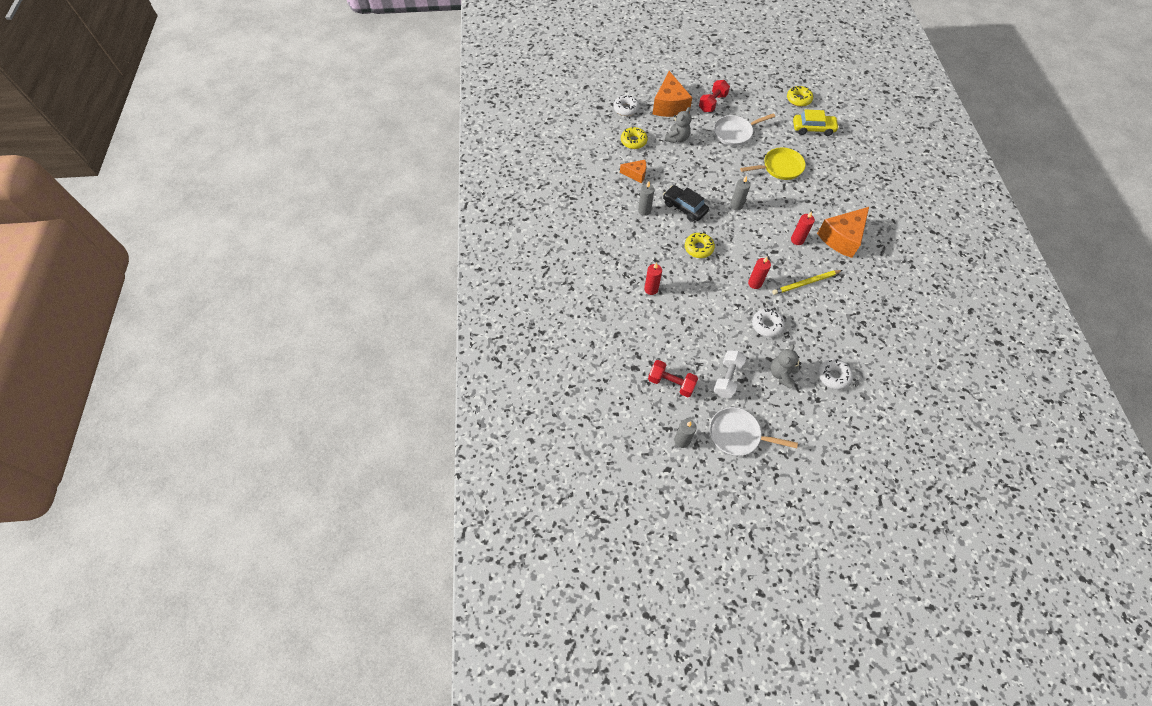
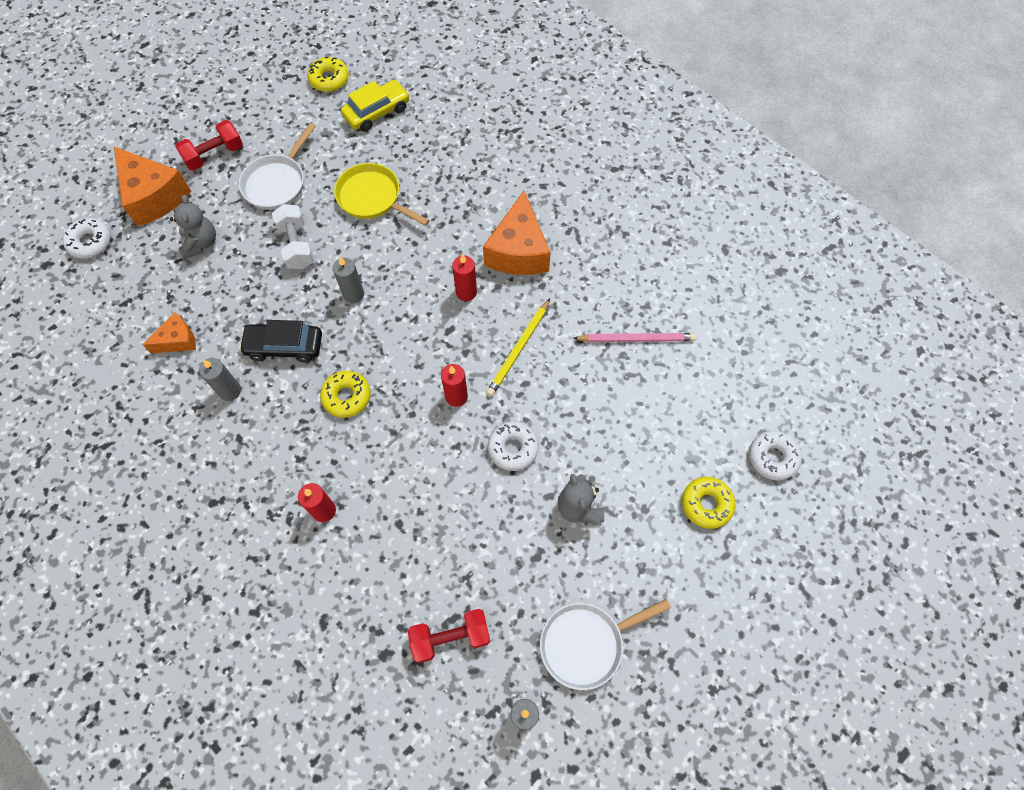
camera: 40 degrees left, 5 degrees up
(633, 141) = (138, 288): yellow donut -> yellow donut (706, 504)
(712, 103) = (214, 155): red dumbbell -> red dumbbell turned 60 degrees clockwise
(727, 379) = (517, 570): white dumbbell -> white dumbbell (296, 245)
(780, 167) = (372, 198): yellow pan -> yellow pan turned 90 degrees counterclockwise
(833, 376) = (640, 460): white donut -> white donut (772, 457)
(877, 320) = (636, 339): none -> pink pencil

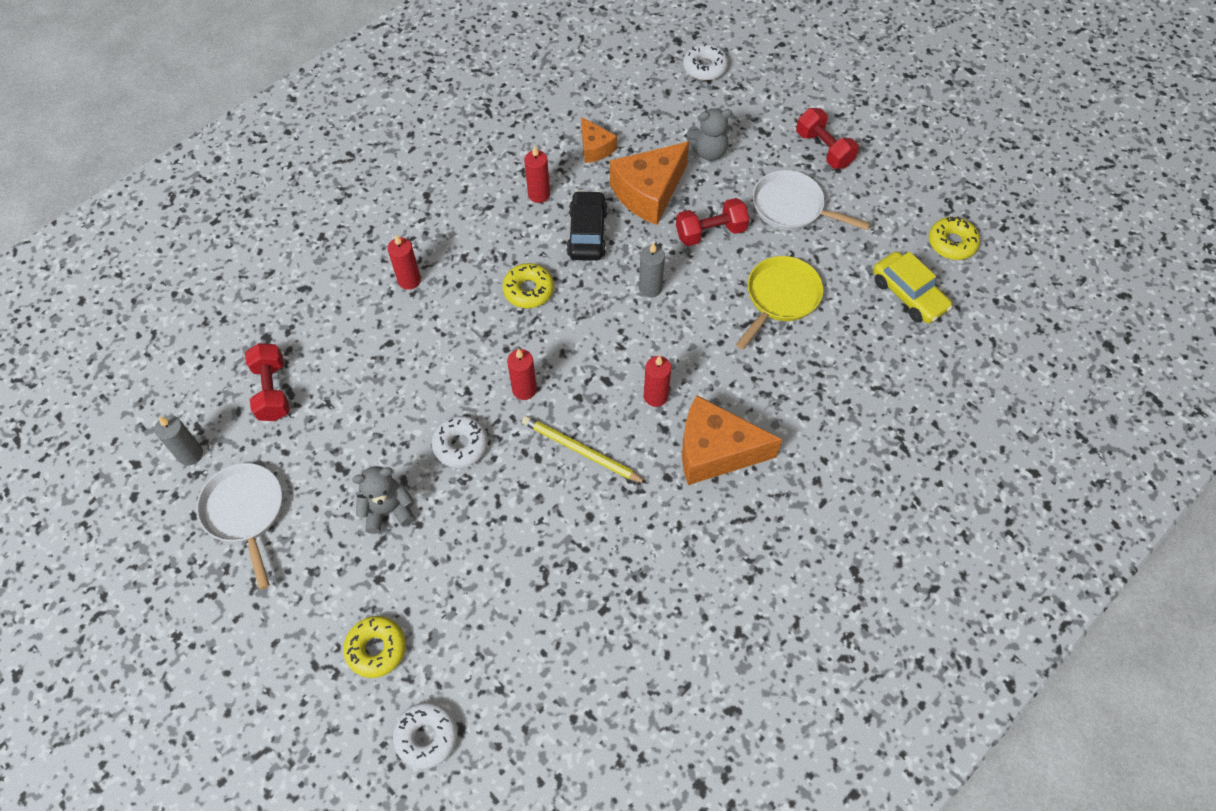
camera: 90 degrees right, 5 degrees down
(154, 196) = (764, 107): orange cheese -> orange cheese (648, 193)
(230, 391) = (539, 194): grey candle -> red candle
(296, 245) = (710, 232): white dumbbell -> red dumbbell
(636, 339) = (593, 583): pink pencil -> none

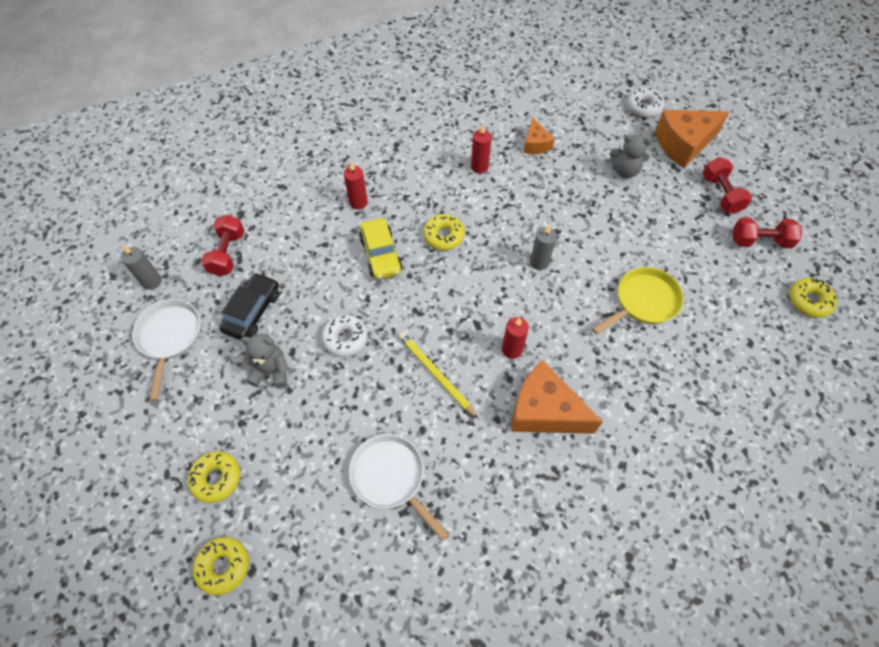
camera: 20 degrees right, 0 degrees up
(426, 737) = (223, 566): white donut -> yellow donut
(524, 389) = (410, 311): red candle -> none
(587, 233) = (505, 206): black car -> black car (252, 311)
(648, 193) = (565, 189): orange cheese -> orange cheese (683, 144)
(710, 232) = (604, 233): red dumbbell -> red dumbbell (760, 241)
(792, 207) = (678, 232): white pan -> white pan (391, 477)
(908, 294) = (756, 332): yellow car -> yellow car (381, 254)

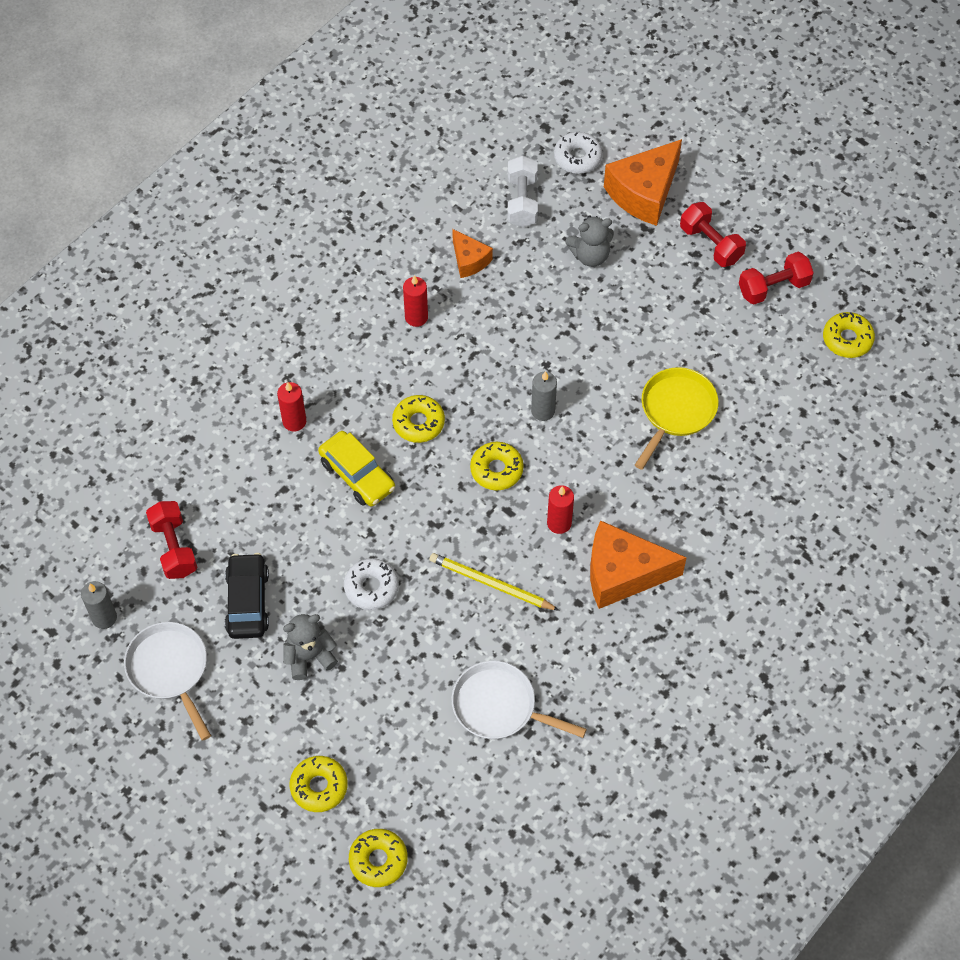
camera: 25 degrees left, 0 degrees up
(483, 291) = (496, 470): none -> yellow donut
(591, 121) = (522, 201): none -> white dumbbell

